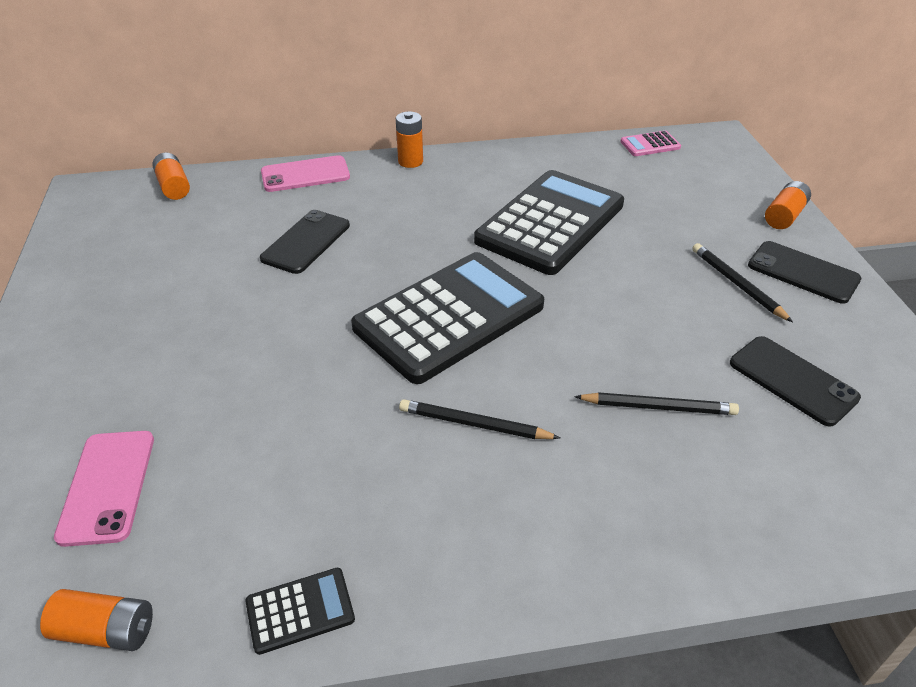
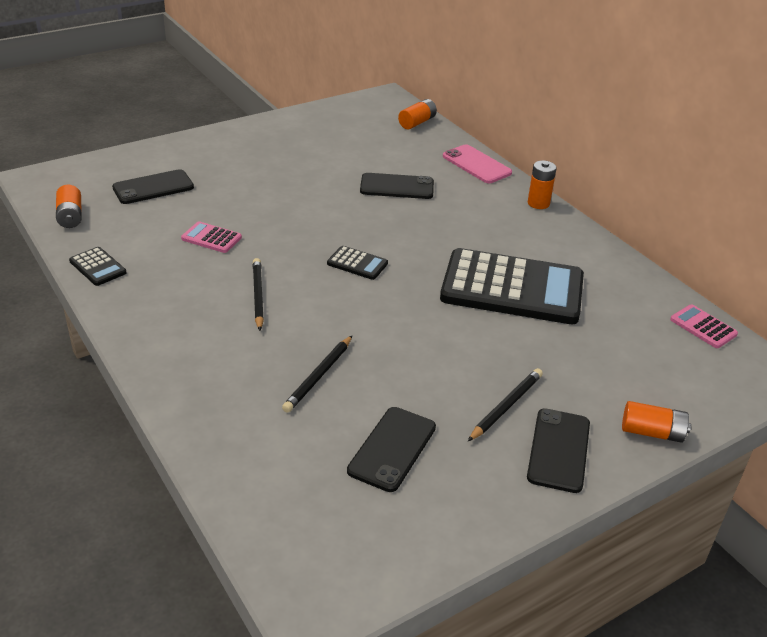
camera: 65 degrees right, 5 degrees down
(107, 486) = (153, 187): pink phone -> black phone
(307, 443) = (211, 238): none -> pink calculator
(449, 317) = (357, 263): black calculator -> black calculator, size x0.41
(658, 407) = (318, 376): black pencil -> black pencil turned 45 degrees clockwise

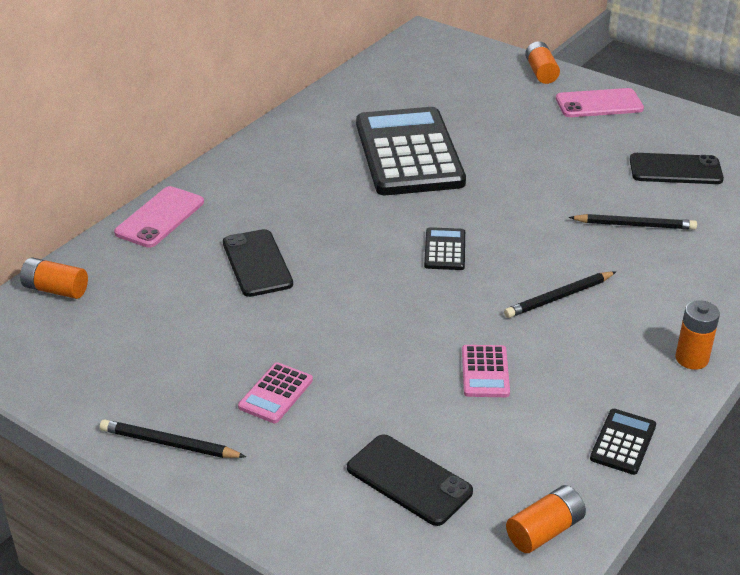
camera: 110 degrees left, 0 degrees up
(506, 406) = (575, 131): black pencil -> black pencil (169, 444)
(538, 203) = (230, 162): orange battery -> orange battery (691, 359)
(558, 450) = (599, 104): black phone -> pink phone
(703, 327) = (387, 62): pink calculator -> pink calculator (275, 393)

